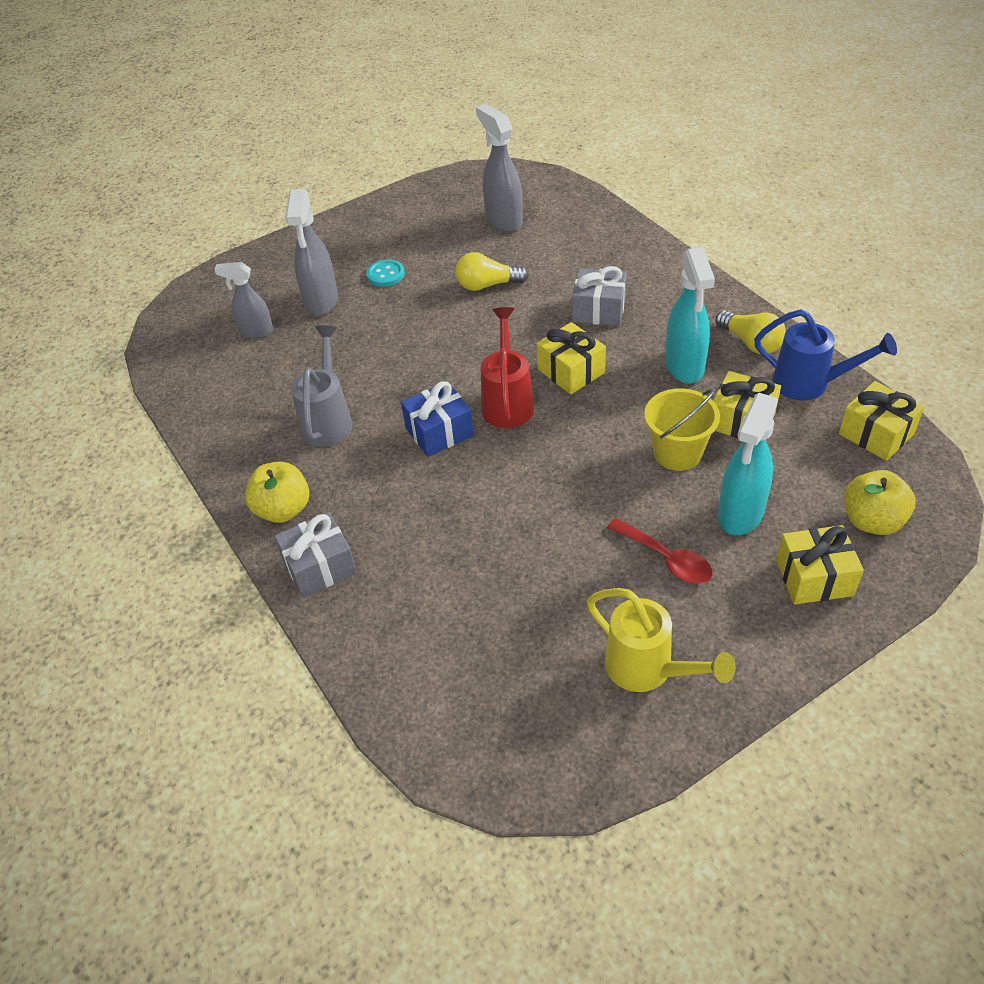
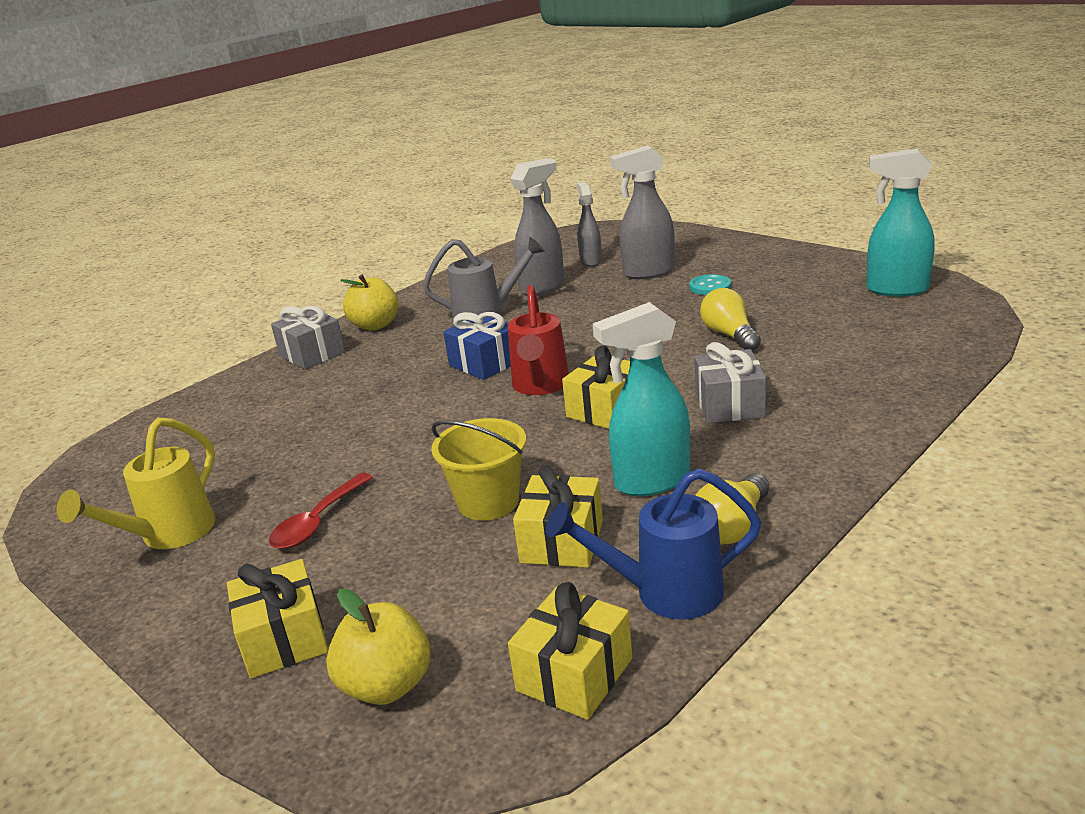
camera: 75 degrees right, 20 degrees down
(503, 220) = (860, 317): grey spray bottle -> grey spray bottle (543, 287)
(507, 402) = (540, 386): red watering can -> red watering can turned 105 degrees clockwise
(740, 514) = (390, 564): turquoise spray bottle -> turquoise spray bottle (896, 290)
(809, 384) = (665, 593): blue watering can -> blue watering can turned 75 degrees clockwise

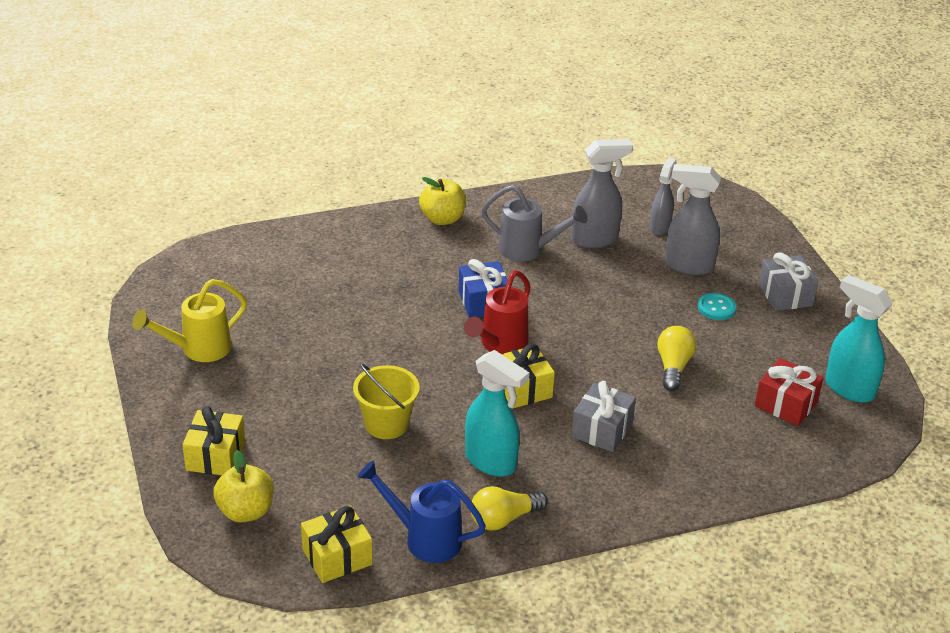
camera: 25 degrees right, 10 degrees up
(312, 354) = (379, 228): grey gift -> grey gift (785, 295)
(318, 522) = (283, 385): red spoon -> none
(562, 541) = (402, 475): yellow gift -> none
(651, 481) = (491, 462): turquoise spray bottle -> turquoise spray bottle turned 150 degrees counterclockwise
(864, 319) = (786, 404): none -> red gift

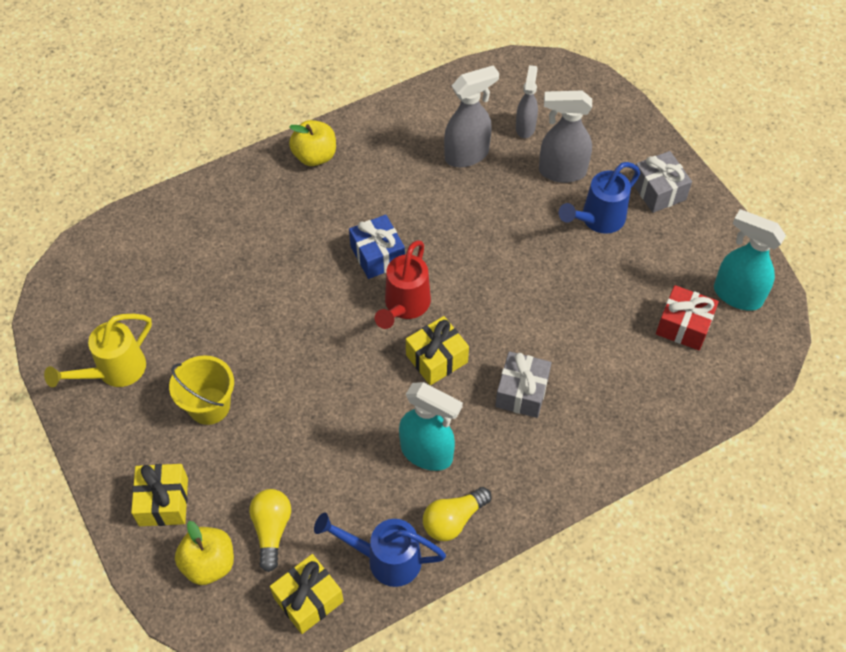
camera: 10 degrees left, 20 degrees up
(386, 424) = (318, 427): yellow bucket -> yellow bucket (209, 406)
(527, 250) = (405, 180): grey watering can -> none
(673, 367) = (572, 301): yellow light bulb -> yellow light bulb (271, 530)
(716, 308) = (598, 220): turquoise button -> blue watering can

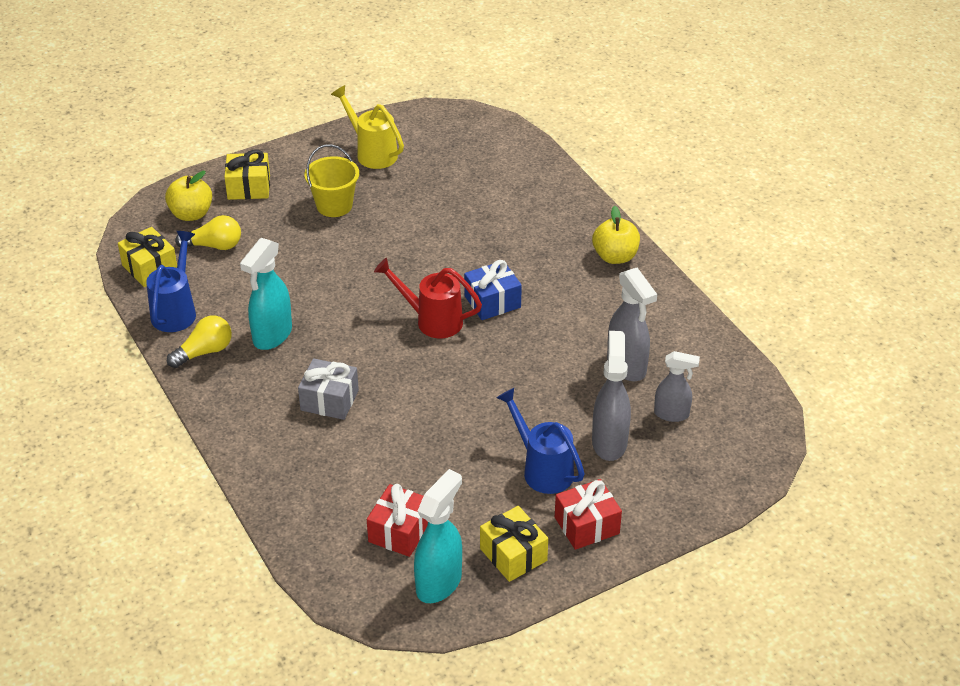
camera: 90 degrees right, 15 degrees down
(436, 358) = (372, 342): yellow gift -> yellow gift (513, 554)
(453, 520) = (204, 352): yellow light bulb -> yellow light bulb turned 90 degrees clockwise
(658, 191) = (586, 525): grey gift -> red gift

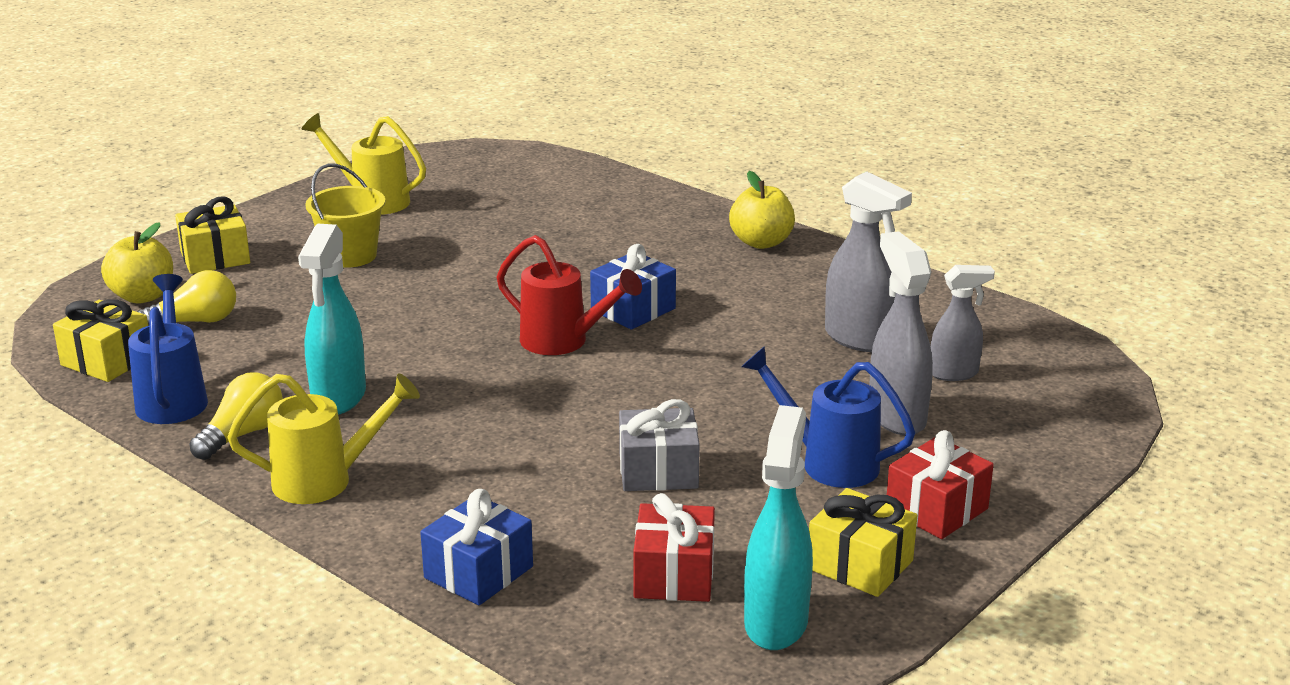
camera: 20 degrees left, 15 degrees down
(236, 402) = (325, 480): none -> yellow watering can
(290, 497) = (478, 572): none -> blue gift
(329, 400) = (469, 450): grey gift -> grey gift (658, 471)
(432, 320) = (563, 342): red watering can -> red watering can turned 150 degrees counterclockwise

